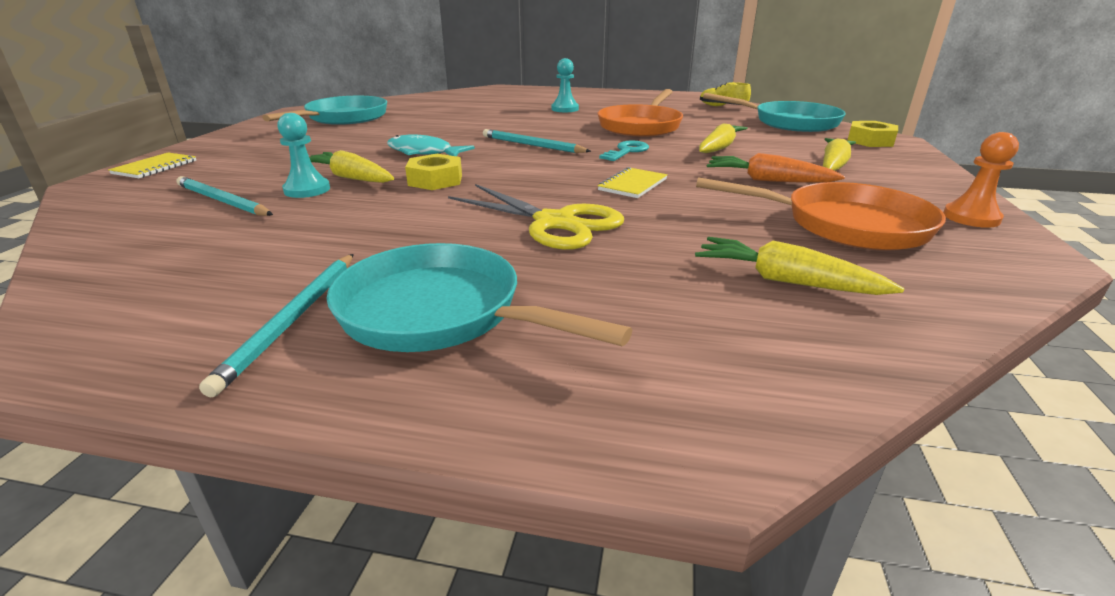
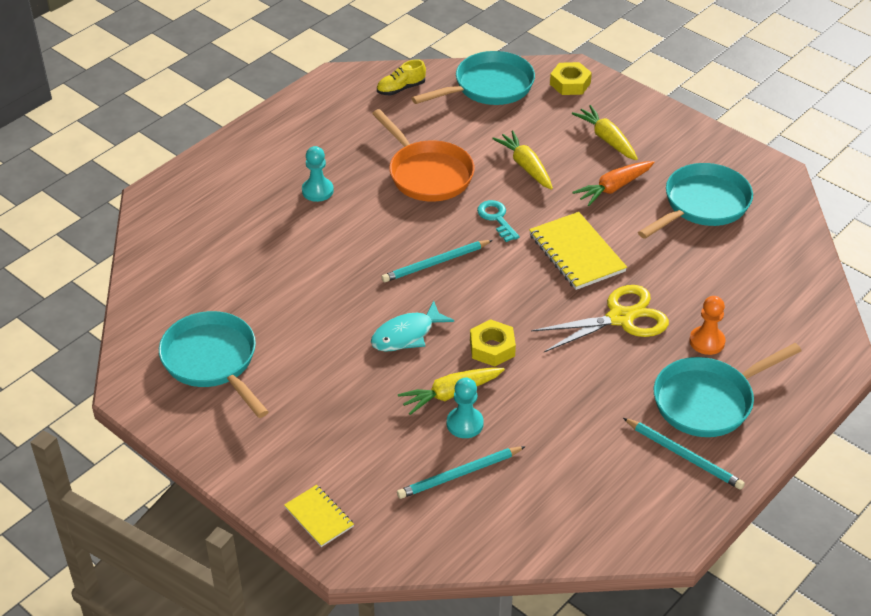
camera: 60 degrees left, 15 degrees up
(633, 185) = (576, 253): yellow notebook -> yellow notebook, size x1.72
(785, 281) = (748, 269): yellow carrot -> none
(845, 225) = (702, 205): orange pan -> turquoise pan
(971, 217) = (724, 152): orange pawn -> orange pawn (707, 341)

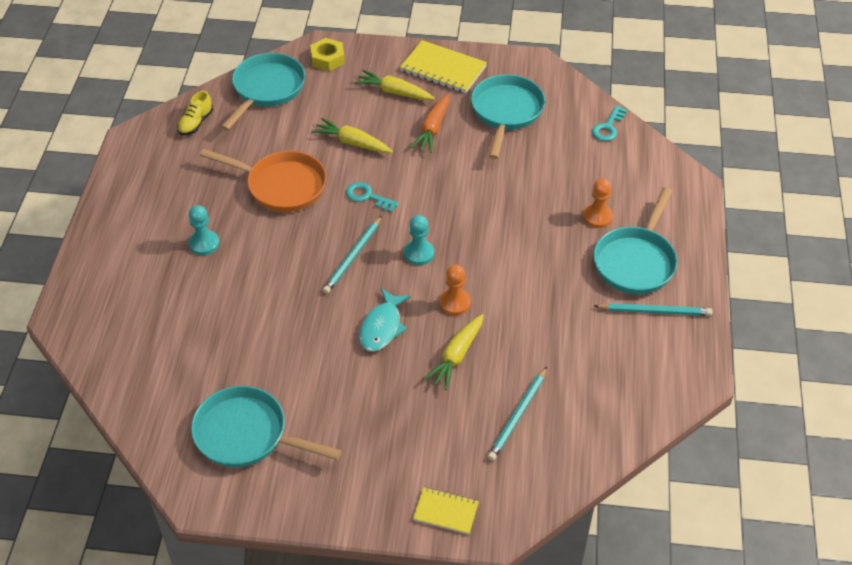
camera: 35 degrees left, 5 degrees up
(465, 424) = (487, 374): turquoise pawn -> turquoise pawn (419, 253)
(492, 348) = (454, 303): yellow nut -> orange pawn
(576, 253) = (450, 195): yellow notebook -> yellow notebook (443, 69)
(620, 318) = (524, 230): yellow scissors -> none
(798, 265) = (608, 127): none -> turquoise key

